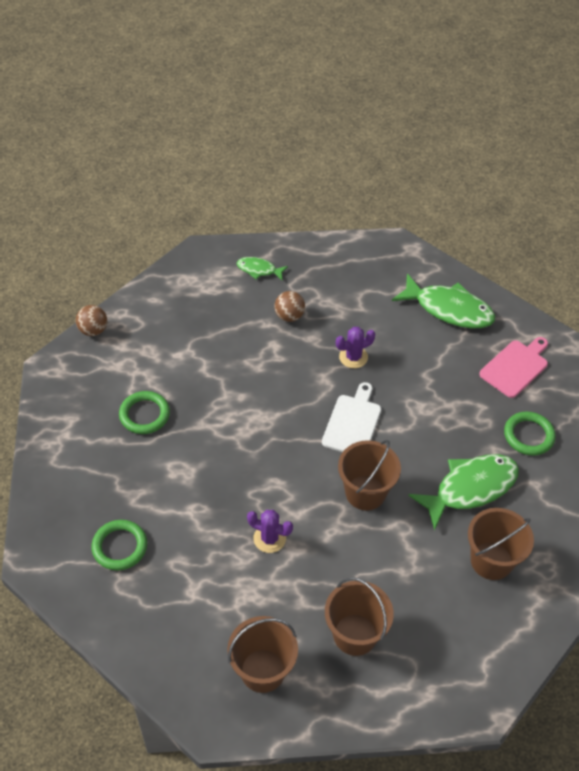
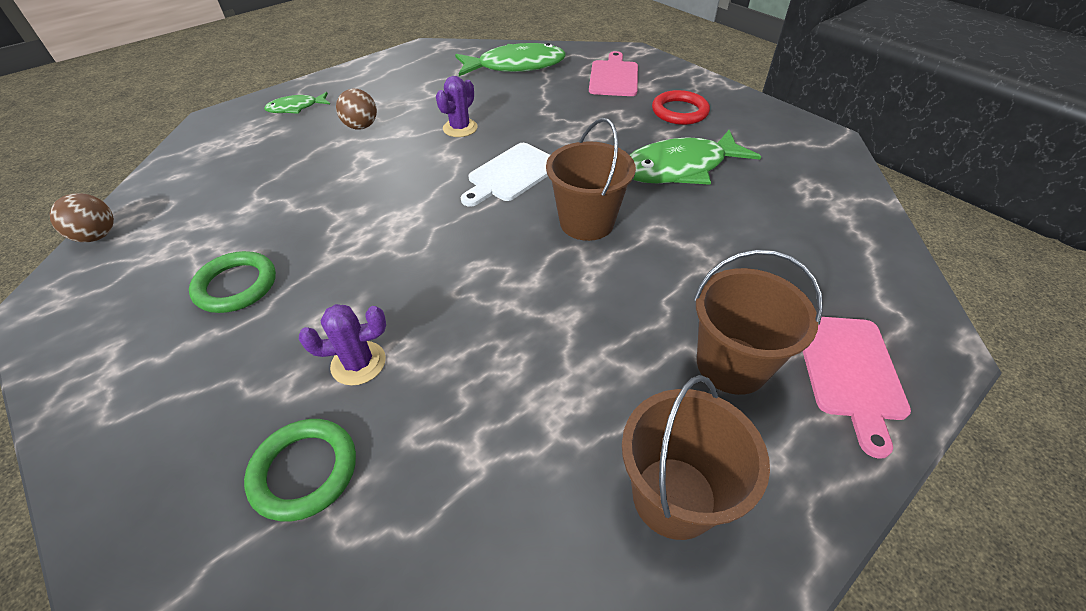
camera: 35 degrees left, 5 degrees down
(269, 538) = (523, 325): purple cactus -> purple cactus (358, 363)
(353, 423) = (511, 174): white cutting board -> white cutting board turned 120 degrees counterclockwise
(413, 682) = (849, 372): none -> pink cutting board
(470, 488) = (680, 168): green fish -> green fish turned 135 degrees counterclockwise
(491, 560) = (769, 211): brown bucket -> none
(528, 435) = (679, 111): green ring -> red ring

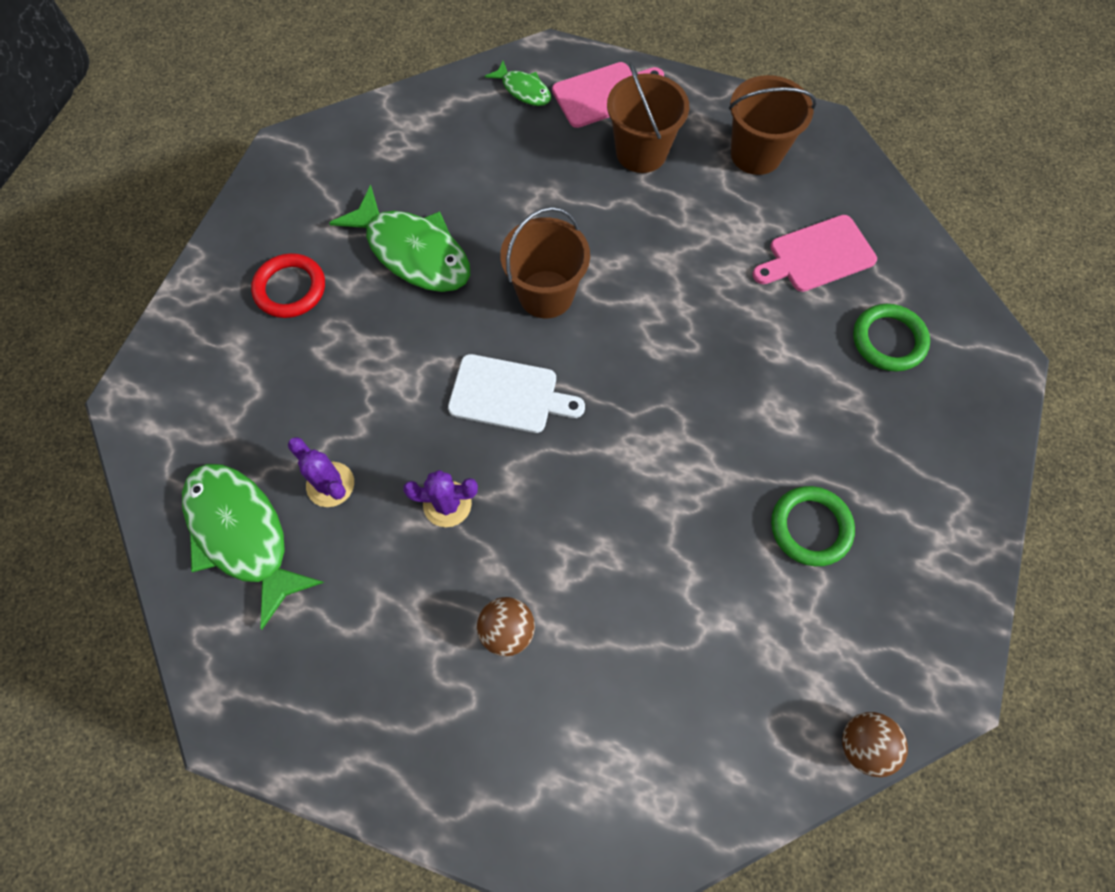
camera: 120 degrees left, 20 degrees up
(296, 108) = (511, 769): green fish -> green fish (523, 90)
(358, 363) = (802, 368): purple cactus -> purple cactus (330, 484)
(614, 77) = (225, 391): pink cutting board -> pink cutting board (817, 255)

